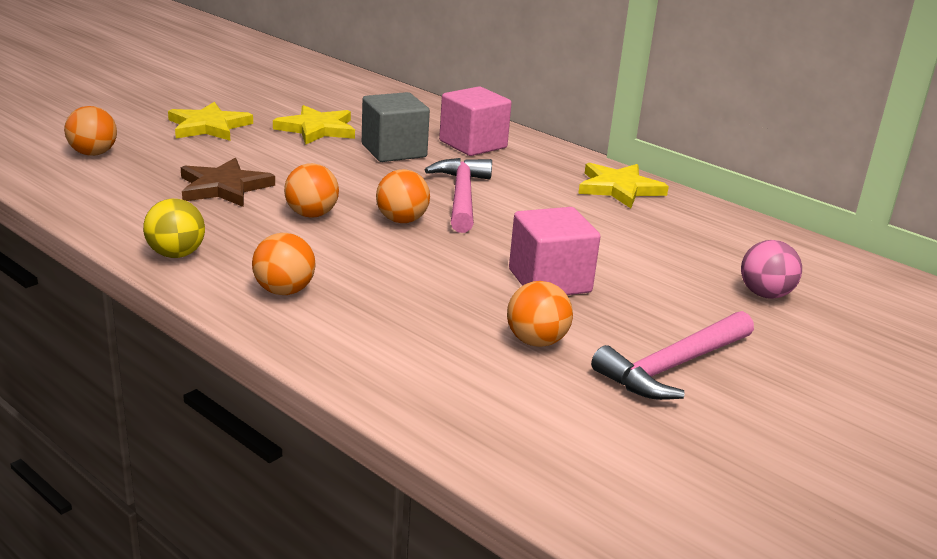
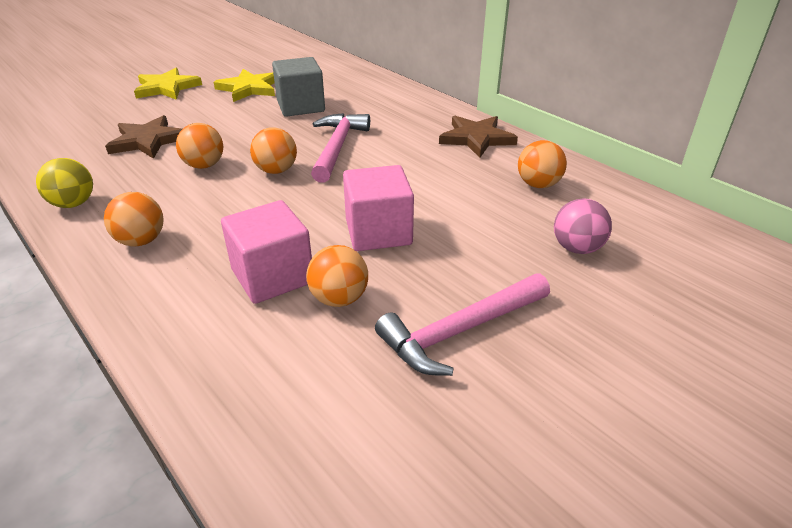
camera: 10 degrees right, 10 degrees up
(93, 153) = (66, 112): orange ball -> orange ball (538, 185)
(473, 144) = (368, 99): pink cube -> pink cube (272, 276)
(619, 188) = (476, 138): yellow star -> brown star

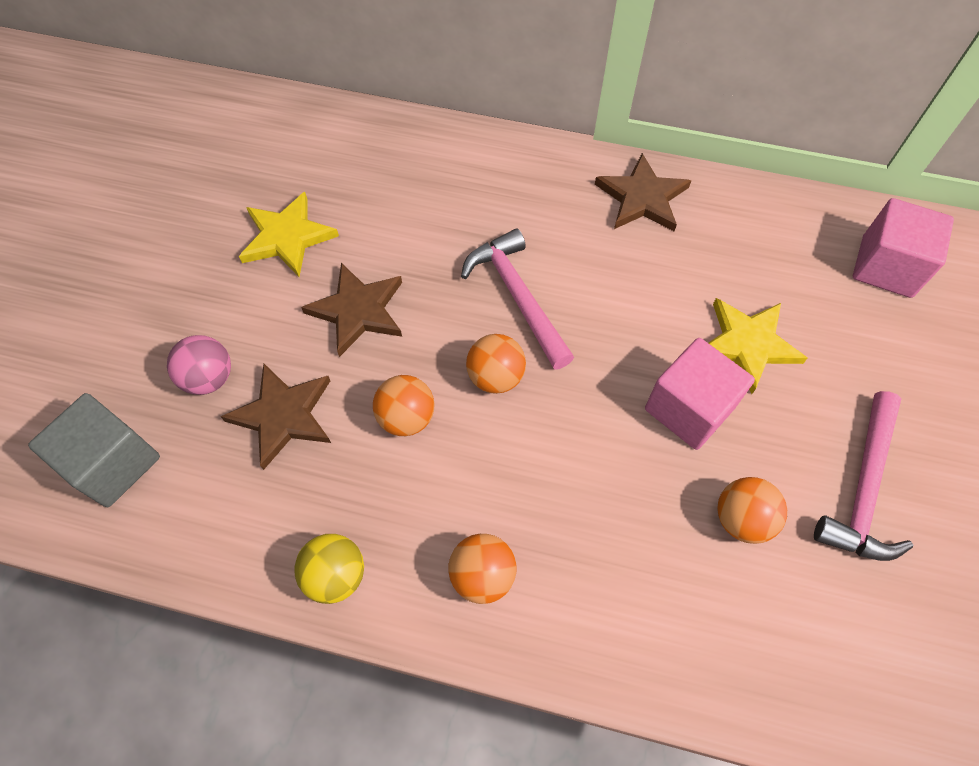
camera: 35 degrees left, 25 degrees up
(167, 88) = (170, 295): yellow star -> yellow star (748, 344)
(243, 122) = (358, 311): none -> brown star
(272, 276) = (659, 532): pink cube -> pink cube (886, 267)
(300, 106) = (395, 241): grey cube -> grey cube (113, 463)
(538, 185) = (761, 246): orange ball -> none
(577, 248) = (862, 322): pink ball -> pink ball (209, 378)

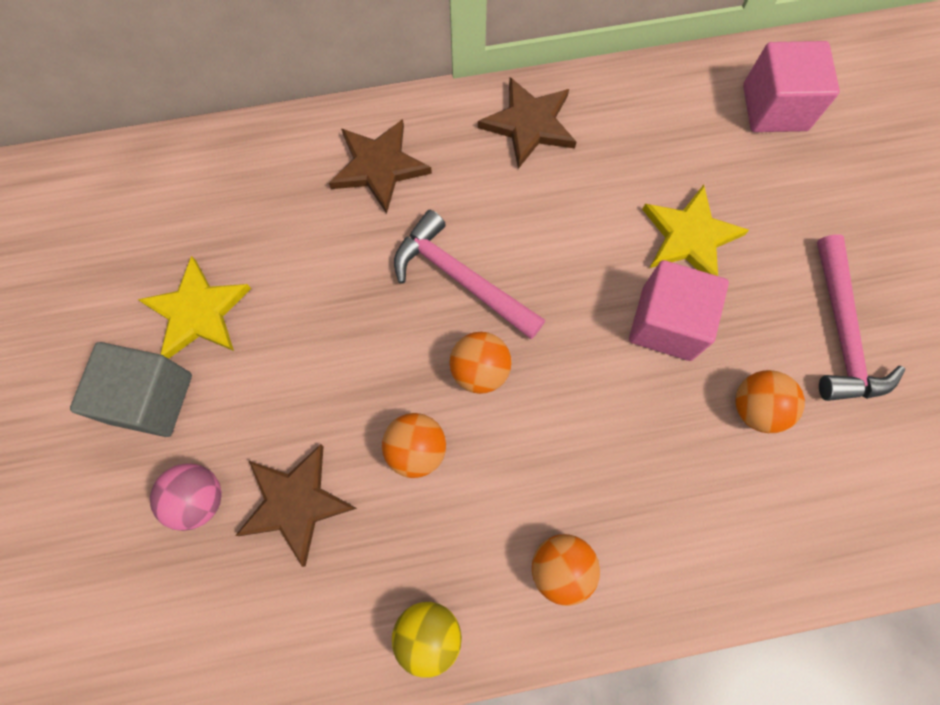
camera: 25 degrees left, 10 degrees up
(113, 463) = (149, 632): grey cube -> grey cube (151, 398)
(358, 311) = (313, 360): brown star -> brown star (379, 166)

